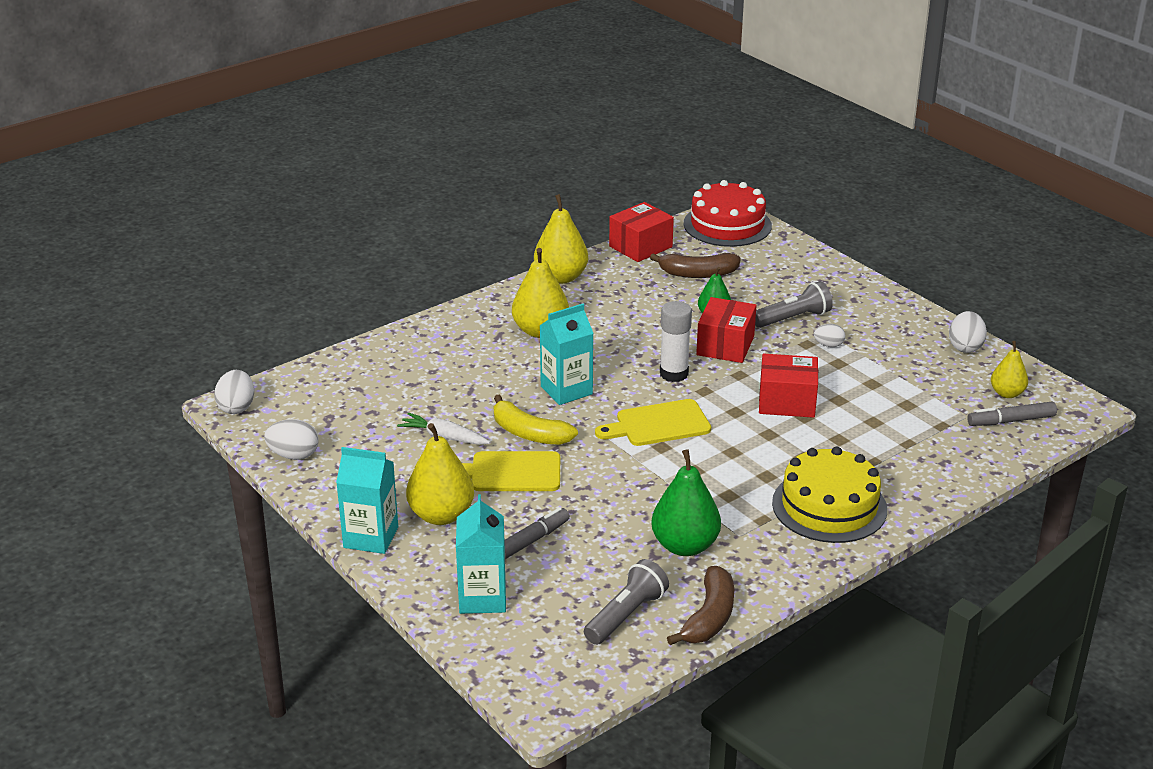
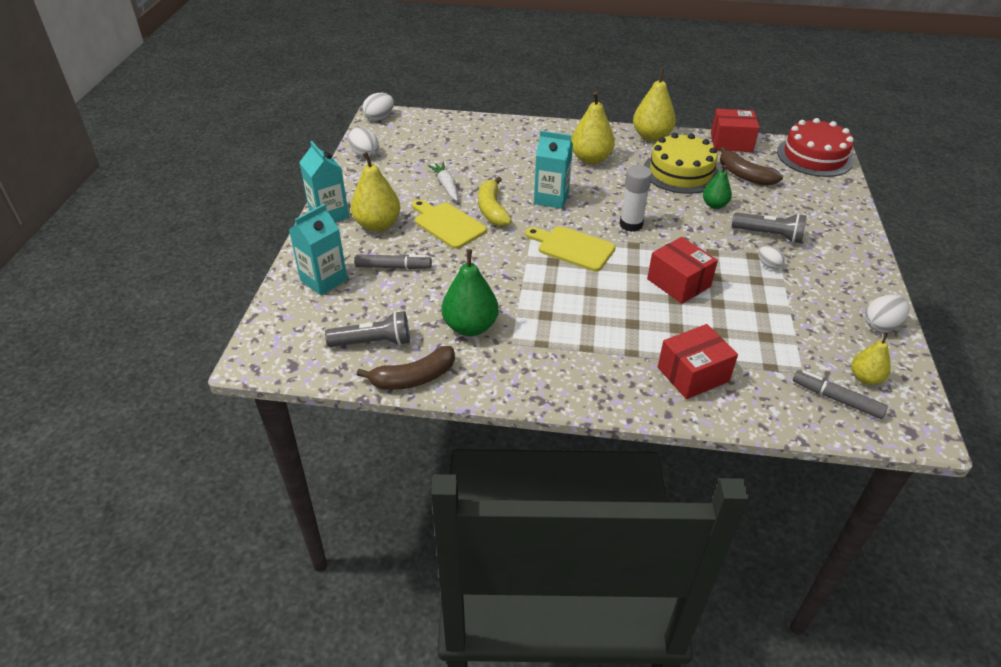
camera: 45 degrees right, 10 degrees up
(725, 345) = (692, 226): red box -> red box (693, 374)
(829, 506) = (599, 365): yellow cake -> yellow cake (680, 172)

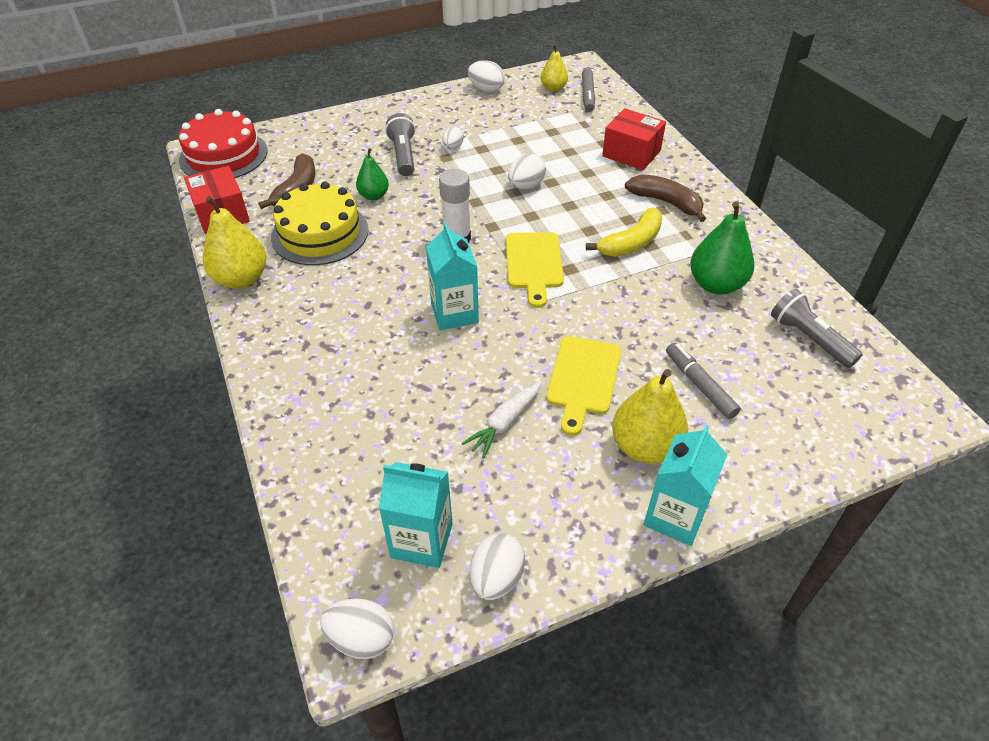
camera: 120 degrees left, 5 degrees up
(324, 280) = (783, 434): turquoise carton -> turquoise carton (421, 540)
(413, 378) = (811, 290): brown banana -> brown banana (666, 202)
(492, 210) = (519, 353): yellow banana -> yellow banana (631, 243)
(590, 159) = (336, 312): yellow pear -> none
(678, 283) = (526, 186): red box -> white egg

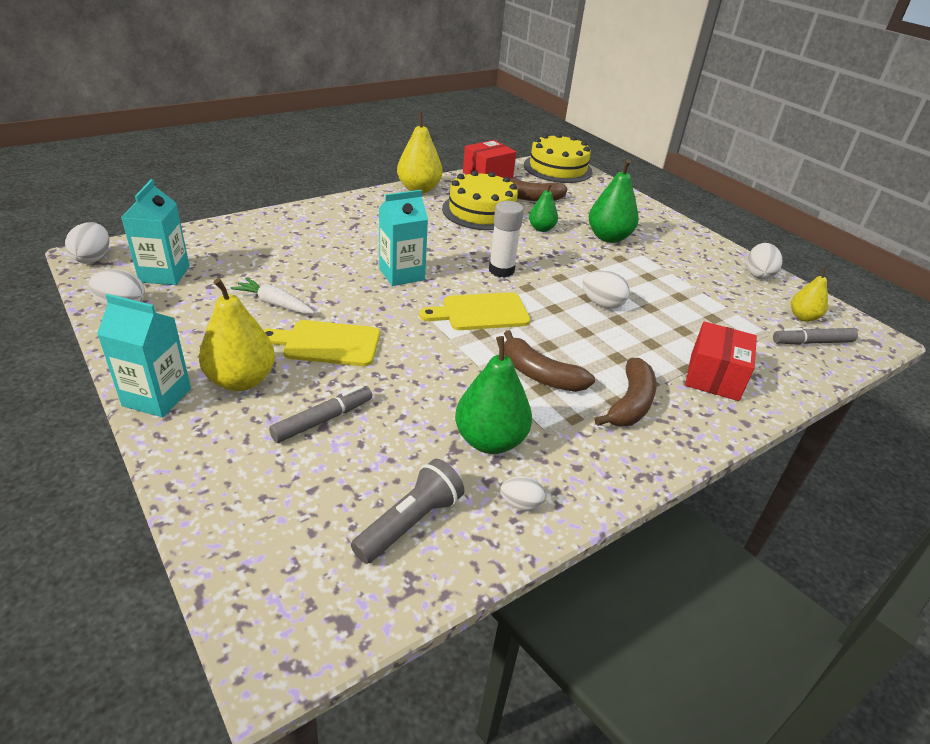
camera: 75 degrees right, 10 degrees down
(223, 155) = (557, 168): red cake -> yellow cake
(403, 155) = (608, 237): grey flashlight -> green pear
(453, 147) = (639, 261): white egg -> white egg (521, 504)
(631, 243) = (540, 375): yellow banana -> brown banana

